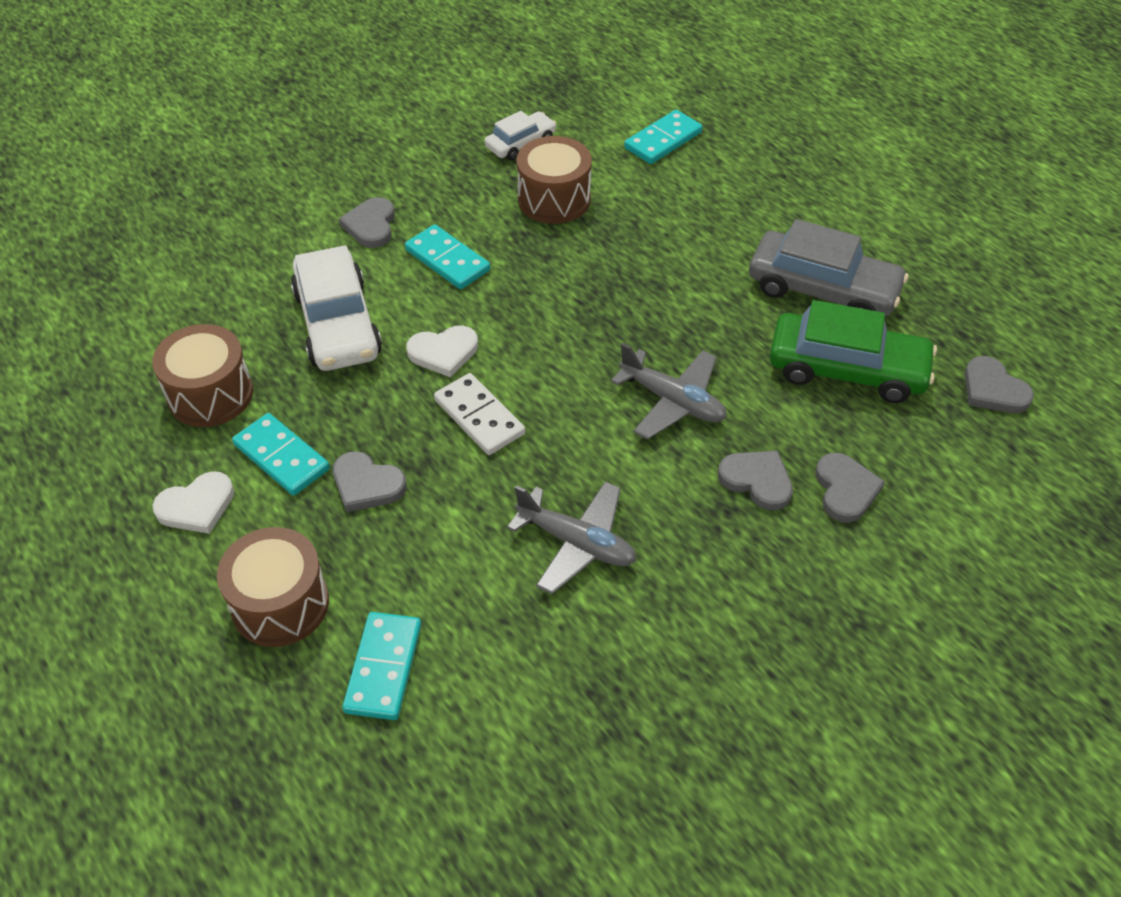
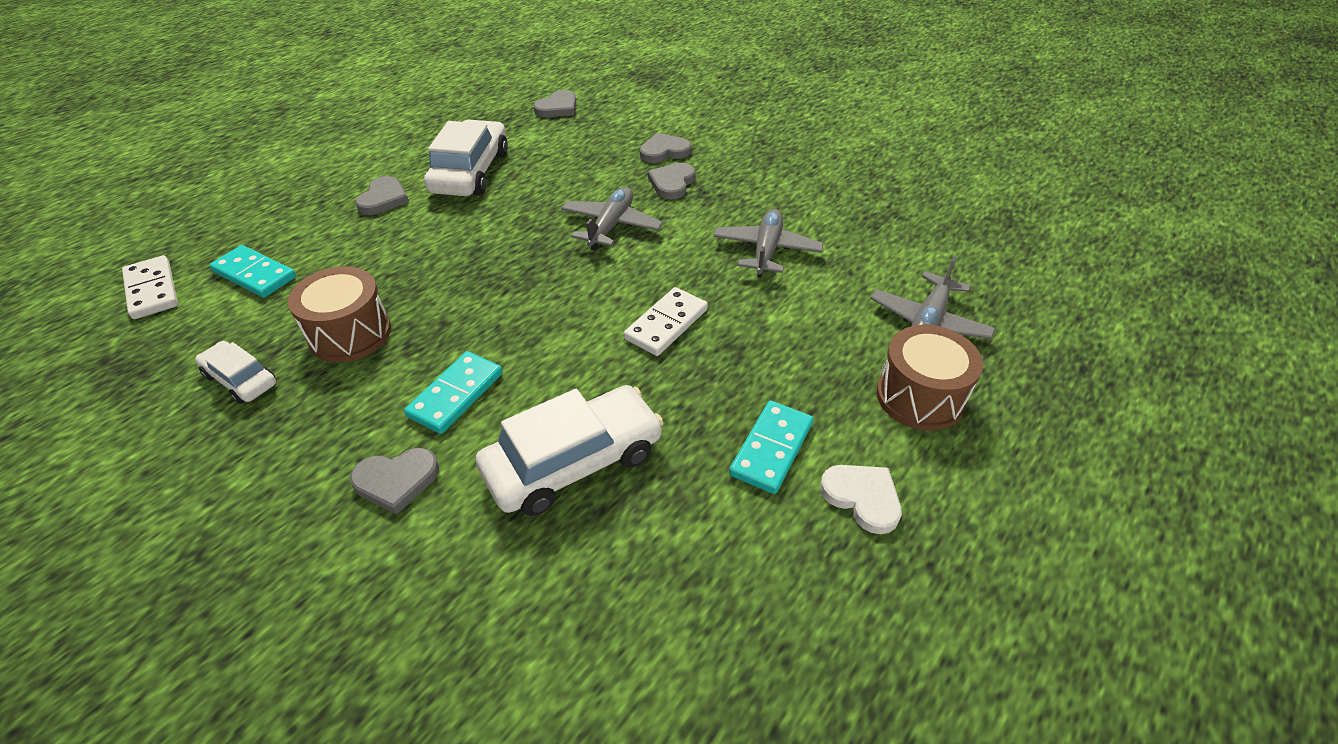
camera: 105 degrees left, 5 degrees down
(210, 394) = (716, 546): brown drum -> none
(367, 484) = (772, 377): grey heart -> grey heart (383, 199)
(384, 668) = (928, 321): turquoise domino -> grey plane
(443, 352) = (594, 365): white heart -> none
(659, 87) = (152, 290): none -> white domino
(823, 289) = (470, 172): grey car -> white car
(847, 369) = (554, 157): green car -> none

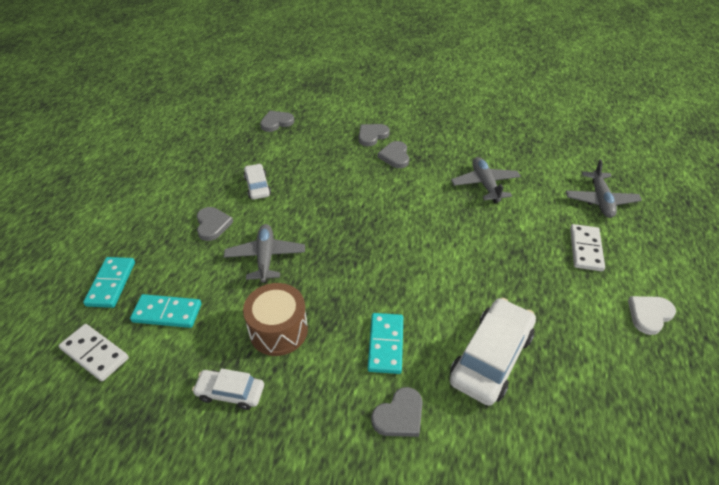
camera: 25 degrees left, 0 degrees up
(470, 172) = (257, 186): white car -> white car, size x0.55
(558, 108) = (276, 122): grey heart -> grey heart turned 135 degrees counterclockwise
(611, 226) = (382, 197): grey plane -> grey plane (265, 257)
(666, 324) = (469, 251): white domino -> white domino (585, 249)
(771, 449) = (585, 305): turquoise domino -> turquoise domino (111, 284)
(862, 498) = (649, 315): white heart -> white heart turned 60 degrees counterclockwise
(920, 397) = (630, 246): brown drum -> none

